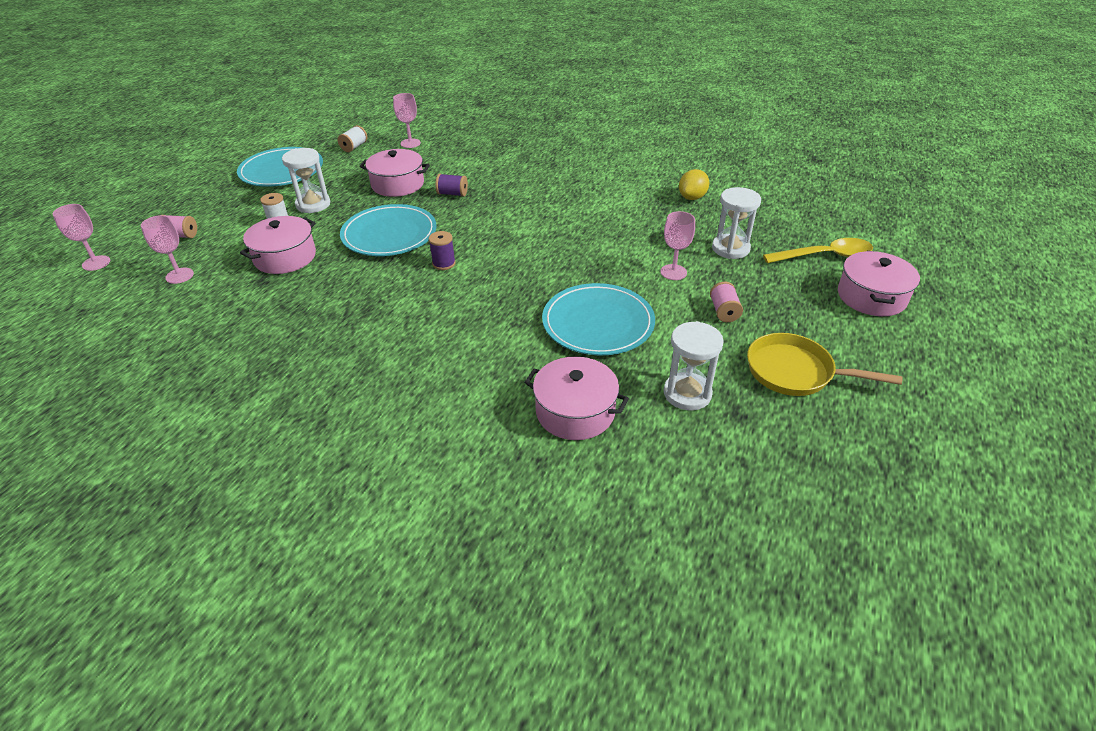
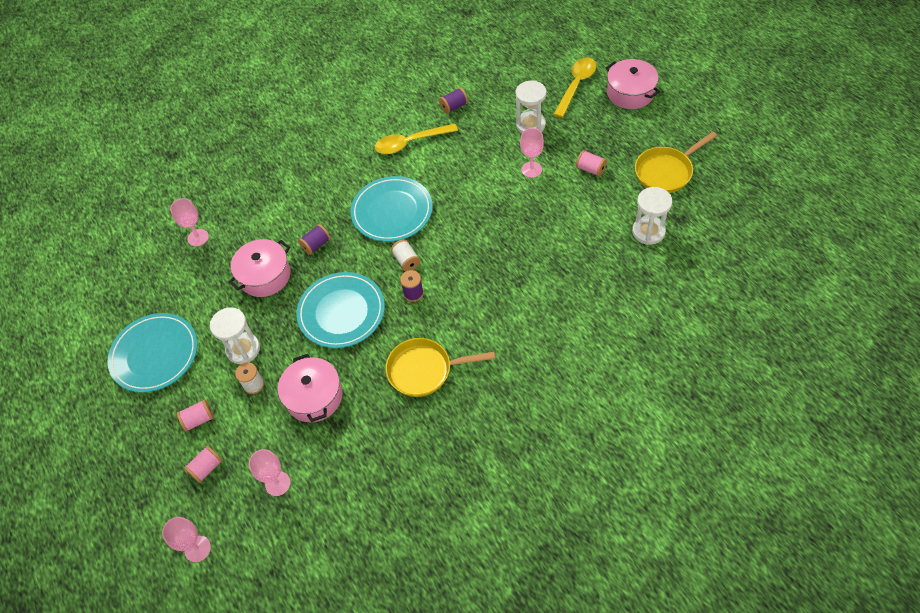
camera: 50 degrees left, 15 degrees up
(228, 213) = (199, 419): none -> pink spool
(354, 147) = (162, 282): white spool -> white spool (406, 261)
(356, 306) = (424, 370): none -> yellow pan
(575, 411) = (625, 294): pink pot -> none
(598, 323) = (553, 239): turquoise plate -> turquoise plate (392, 211)
(619, 193) = (410, 143): none -> yellow spoon
(692, 197) = (454, 107): yellow lemon -> purple spool

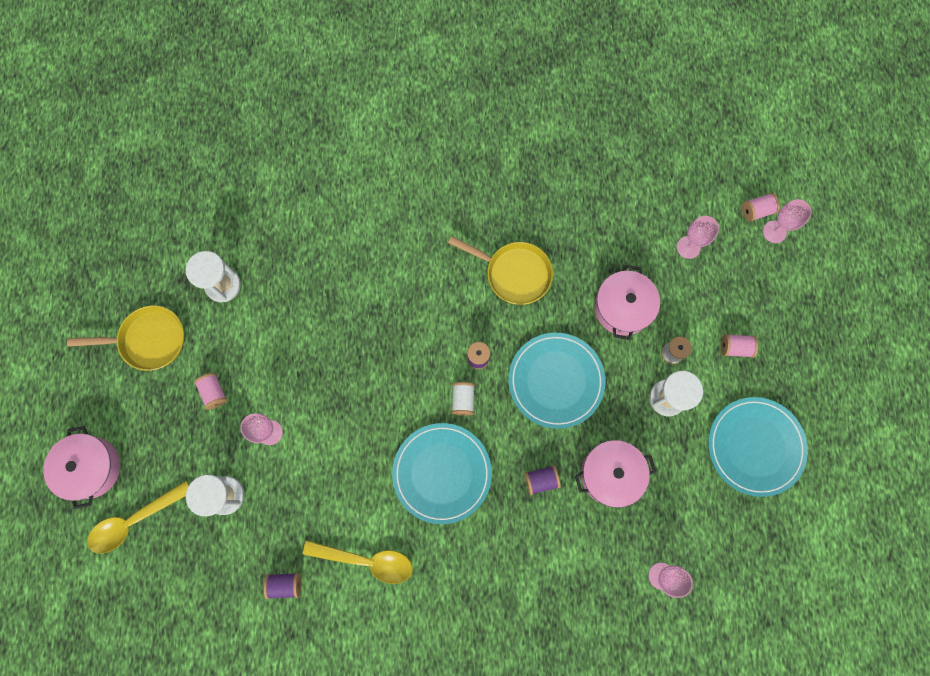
camera: 155 degrees left, 20 degrees up
(207, 468) = (743, 296): pink spool -> pink spool (756, 211)

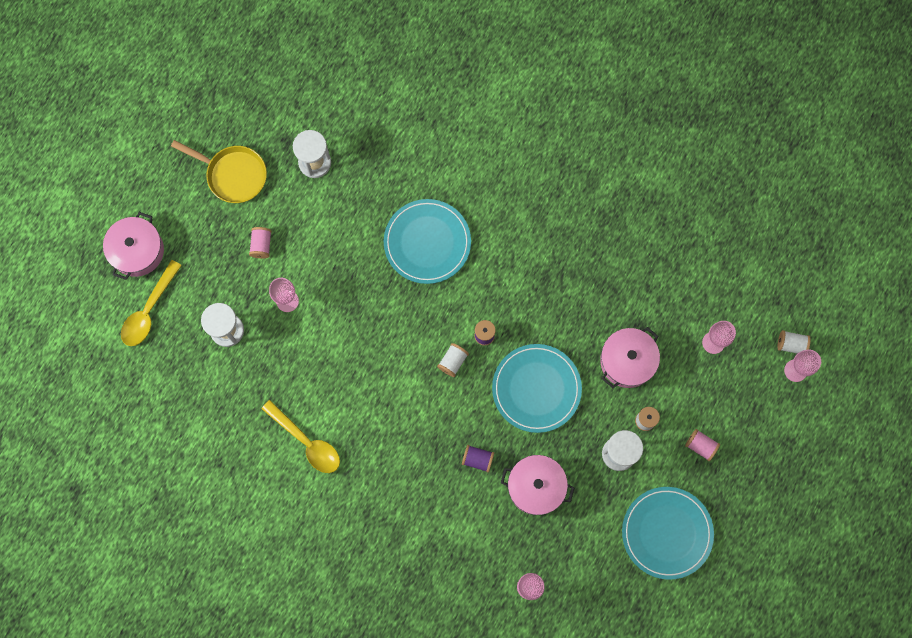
camera: 30 degrees right, 0 degrees up
(135, 520) = (149, 310): yellow spoon -> yellow spoon turned 60 degrees counterclockwise
(285, 584) = (235, 424): purple spool -> none
(442, 473) = (403, 409): turquoise plate -> turquoise plate (427, 242)
(514, 273) = (554, 283): yellow pan -> none
(756, 211) = (791, 344): pink spool -> white spool

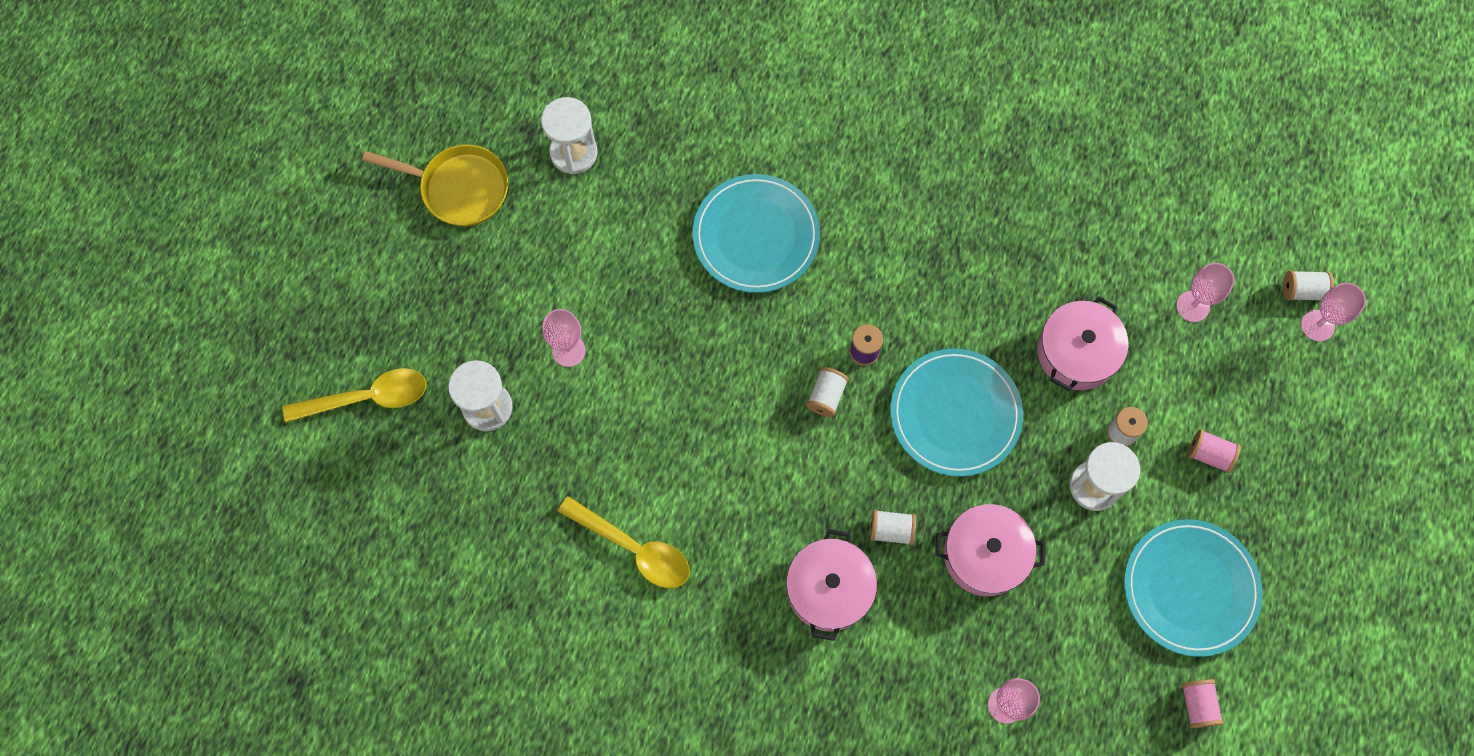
camera: 10 degrees left, 5 degrees down
(137, 251) = (336, 316): pink pot -> pink pot (829, 589)
(149, 310) = (367, 398): yellow spoon -> yellow spoon turned 120 degrees counterclockwise
(261, 245) = (517, 279): pink spool -> pink spool (1197, 705)
(477, 459) = (891, 530): purple spool -> white spool

